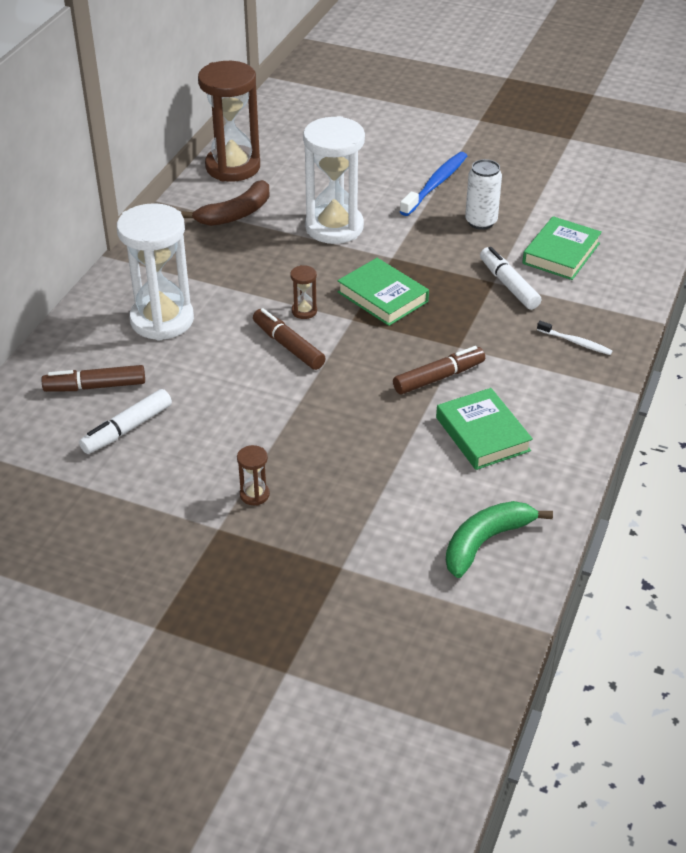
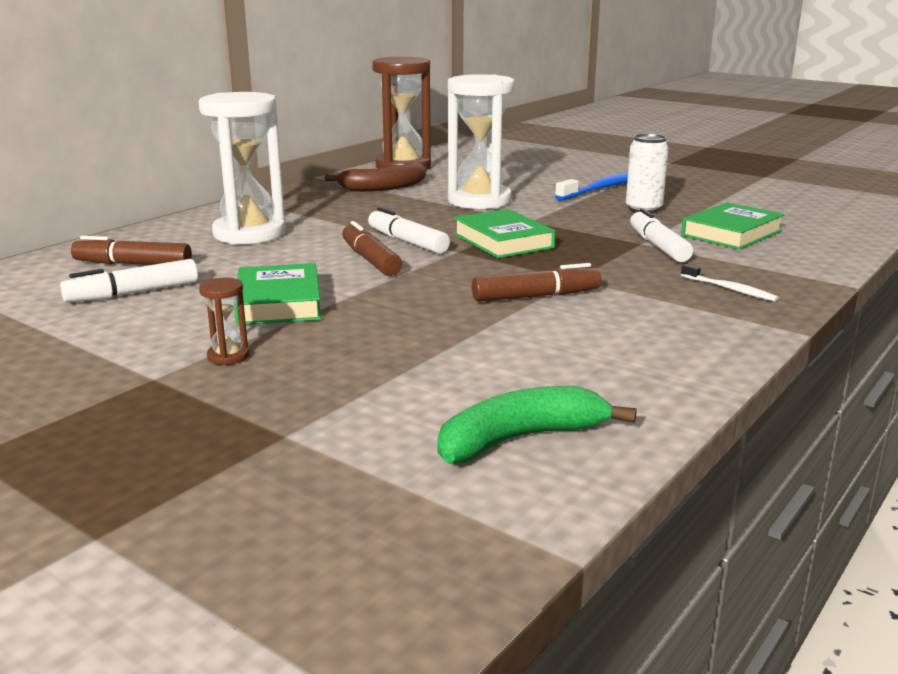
camera: 15 degrees right, 20 degrees down
(304, 311) = (407, 241): brown hourglass -> white marker
(482, 434) = (570, 343): green book -> green book (279, 303)

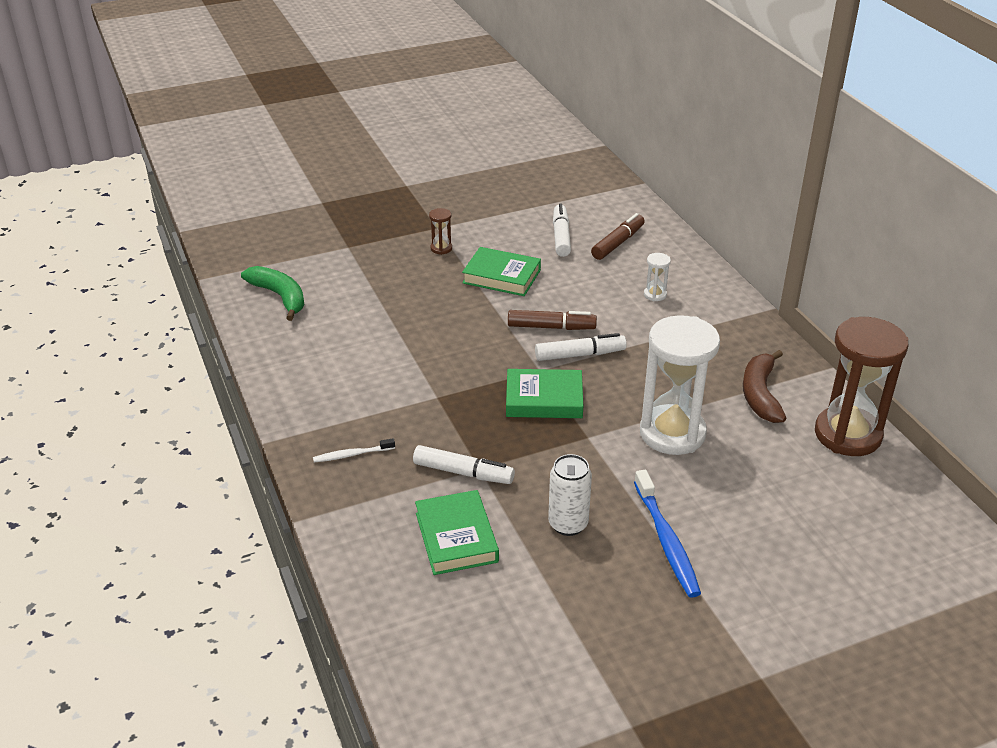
camera: 120 degrees right, 15 degrees up
(249, 234) = (655, 295): white hourglass -> white hourglass, size x0.41
(520, 439) = (279, 297): green banana -> green banana turned 45 degrees counterclockwise
(536, 296) = (423, 367): brown marker -> none

